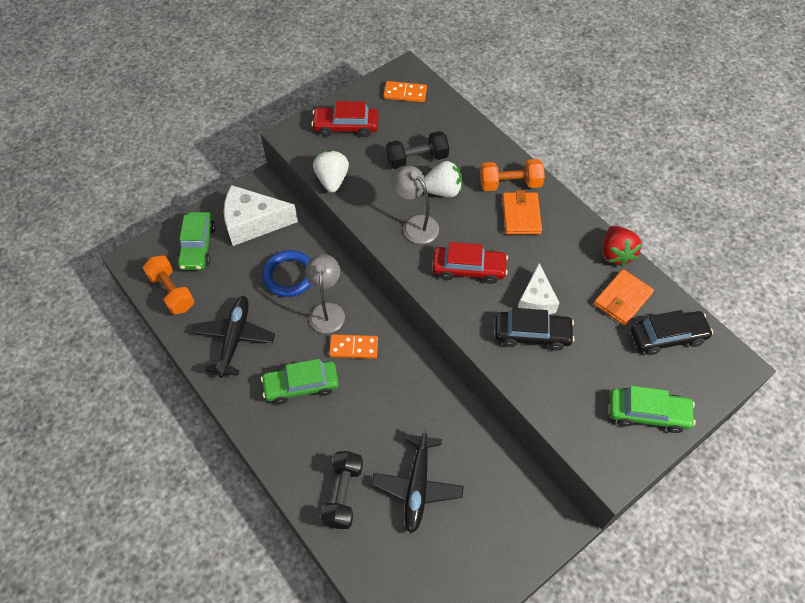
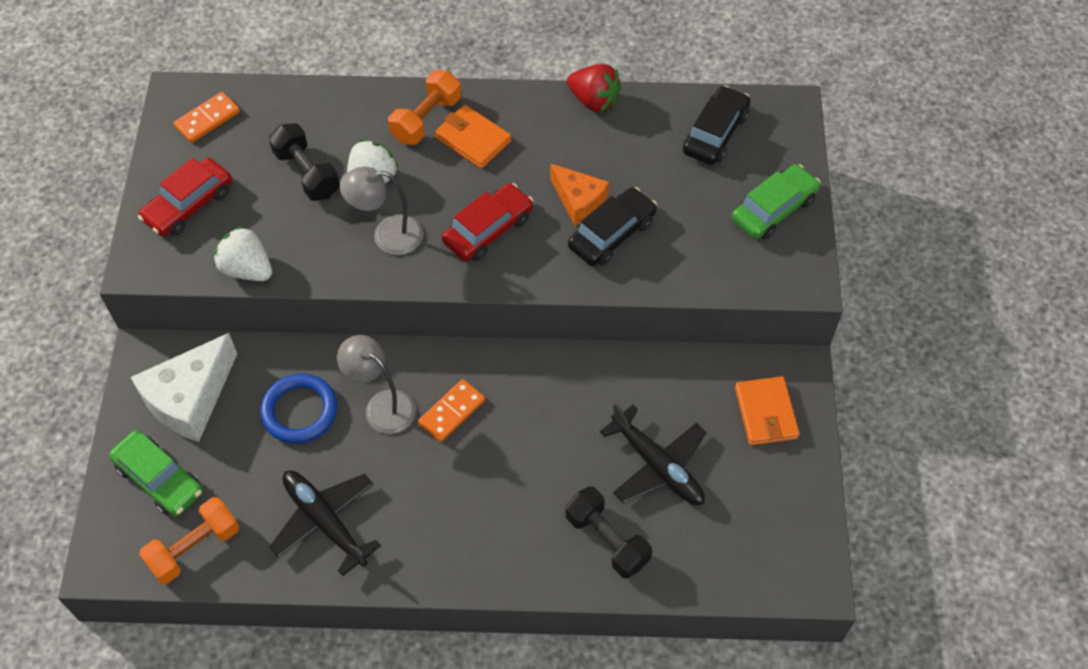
camera: 50 degrees left, 0 degrees up
(172, 292) = (194, 548): orange dumbbell -> orange dumbbell turned 45 degrees counterclockwise
(301, 385) = (448, 494): green car -> none
(417, 159) = (307, 173): black dumbbell -> black dumbbell turned 60 degrees counterclockwise
(536, 300) = (579, 201): white cheese -> orange cheese
(622, 299) = (645, 135): orange wallet -> orange wallet (765, 413)

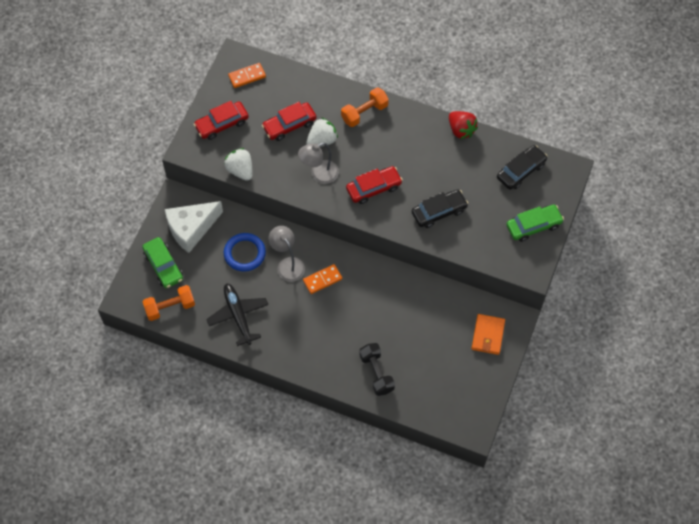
camera: 20 degrees right, 5 degrees up
(307, 173) = (289, 125): black dumbbell -> red car
(387, 235) = (319, 174): grey lamp -> grey lamp turned 45 degrees counterclockwise
(473, 139) = (385, 133): orange wallet -> none
(579, 201) = (428, 187): orange cheese -> none
(657, 465) = (418, 344): black plane -> none

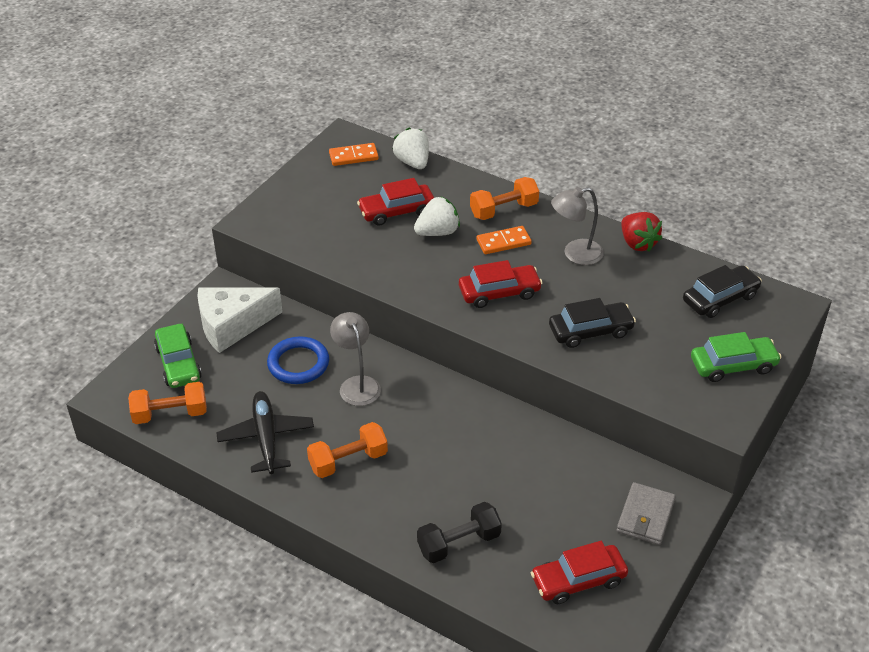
camera: 10 degrees right, 20 degrees down
(222, 124) = (305, 200): red car -> red car (578, 580)
(240, 170) = (315, 251): white strawberry -> white strawberry (412, 162)
(295, 324) = (348, 461): none -> orange dumbbell
(319, 174) = (424, 268): grey lamp -> grey lamp (575, 254)
(322, 280) = (403, 410): orange domino -> orange domino (503, 242)
(376, 373) = (459, 543): black dumbbell -> black dumbbell turned 75 degrees clockwise
(488, 335) = (645, 516): orange wallet -> grey wallet

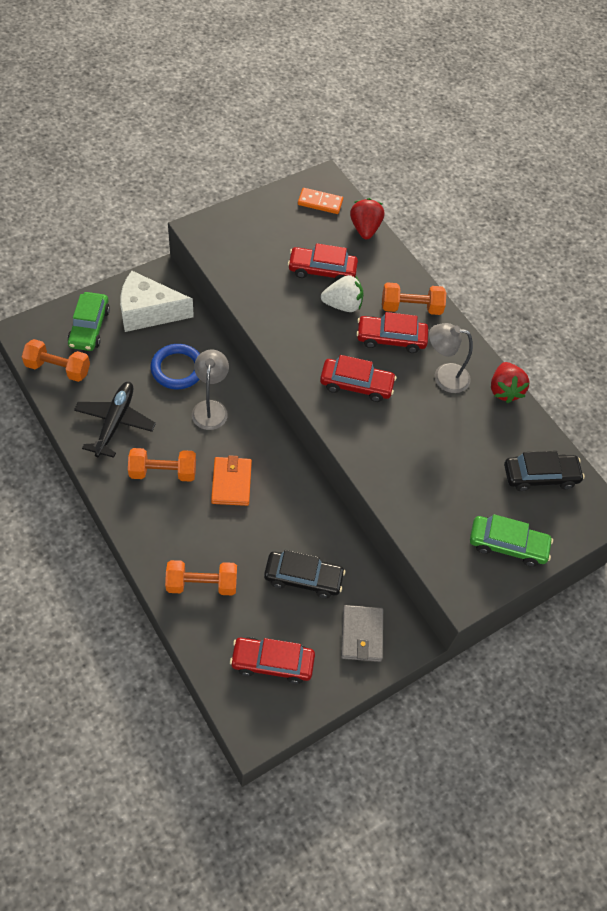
camera: 20 degrees right, 15 degrees up
(412, 162) = (365, 229): white strawberry -> red strawberry
(425, 441) = (231, 483): none -> orange wallet
(459, 543) = (202, 584): black dumbbell -> orange dumbbell
(503, 242) = (391, 338): orange domino -> red car
(590, 331) = (408, 456): black car -> black car (303, 578)
(645, 516) = (361, 634): grey wallet -> grey wallet turned 45 degrees counterclockwise

